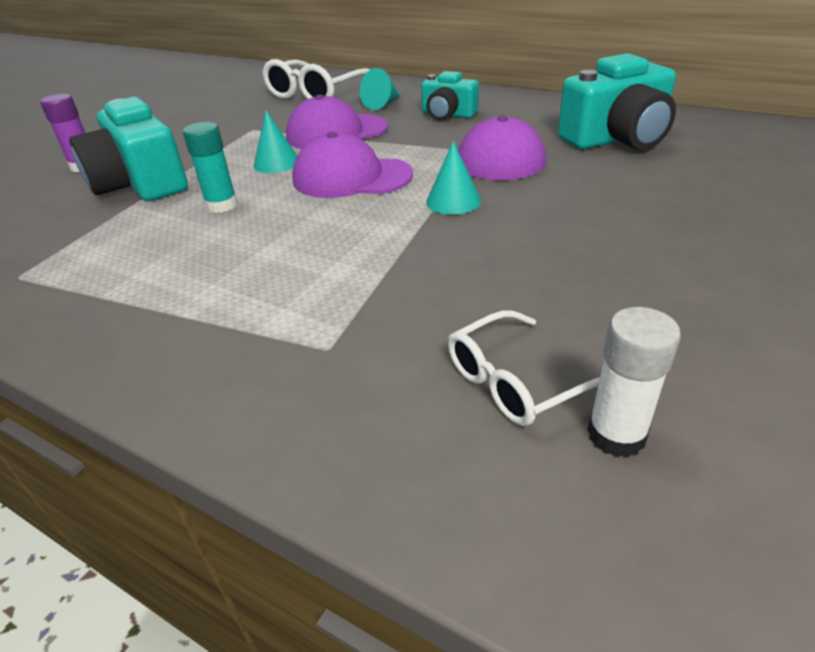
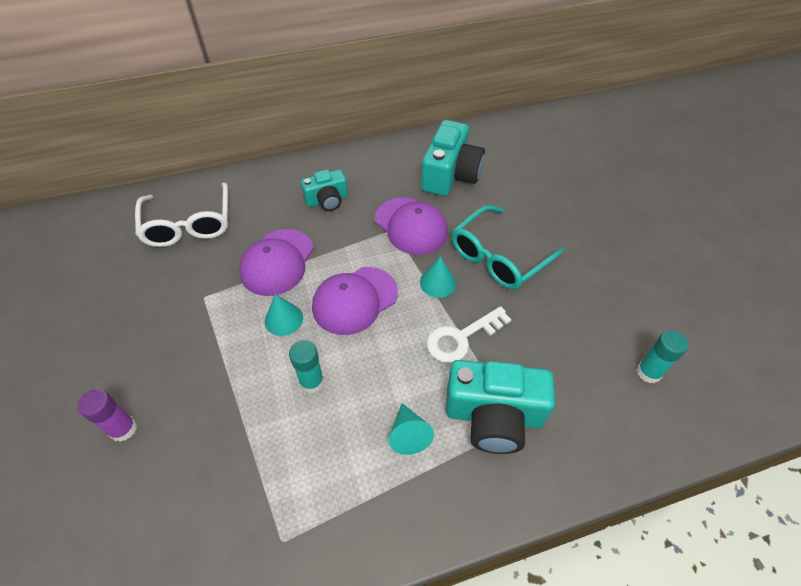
camera: 50 degrees left, 15 degrees up
(141, 183) = (213, 408): turquoise camera -> turquoise camera (493, 416)
(382, 104) = (264, 211): turquoise cone -> turquoise cone (408, 434)
(401, 249) = (461, 338): none -> white key
(515, 381) = (597, 376): white glasses -> none
(566, 214) = (499, 257): none -> turquoise glasses
(616, 435) = (648, 372): white glue stick -> turquoise glue stick

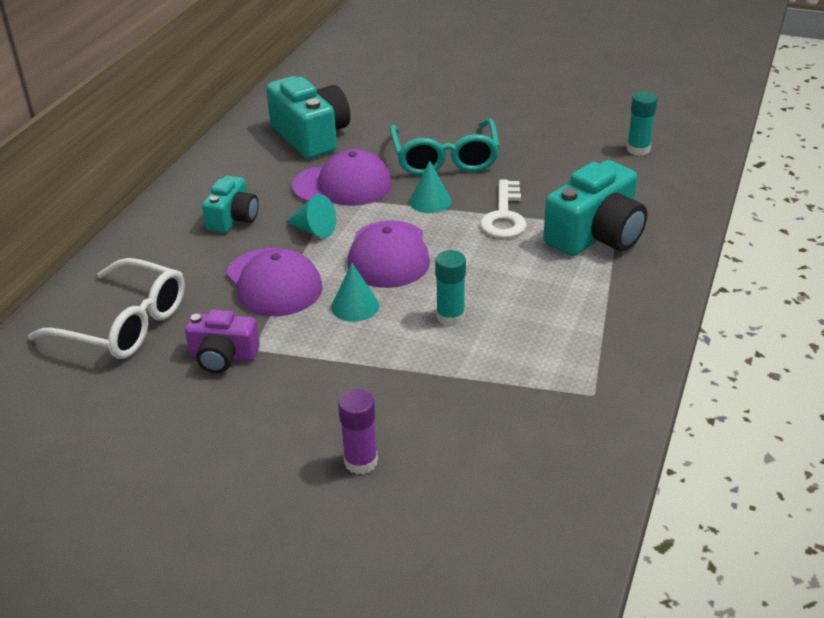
camera: 50 degrees left, 15 degrees down
(187, 288) = (223, 356): none -> purple camera
(408, 434) = (566, 285): turquoise cone -> turquoise cone (314, 230)

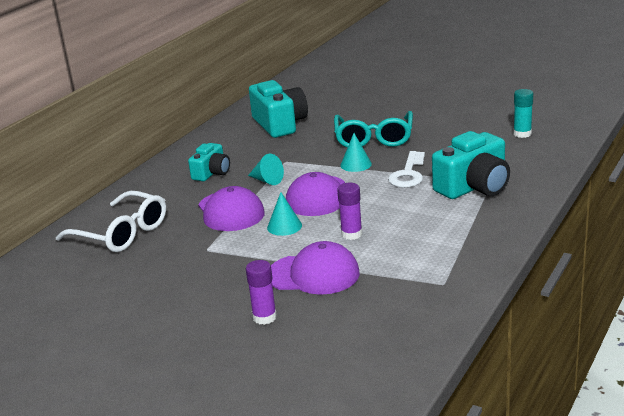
camera: 10 degrees right, 10 degrees down
(223, 356) = (184, 253): purple camera -> none
(343, 185) = (294, 154): purple cap -> purple cap (313, 274)
(450, 317) = (351, 234): turquoise glue stick -> purple glue stick

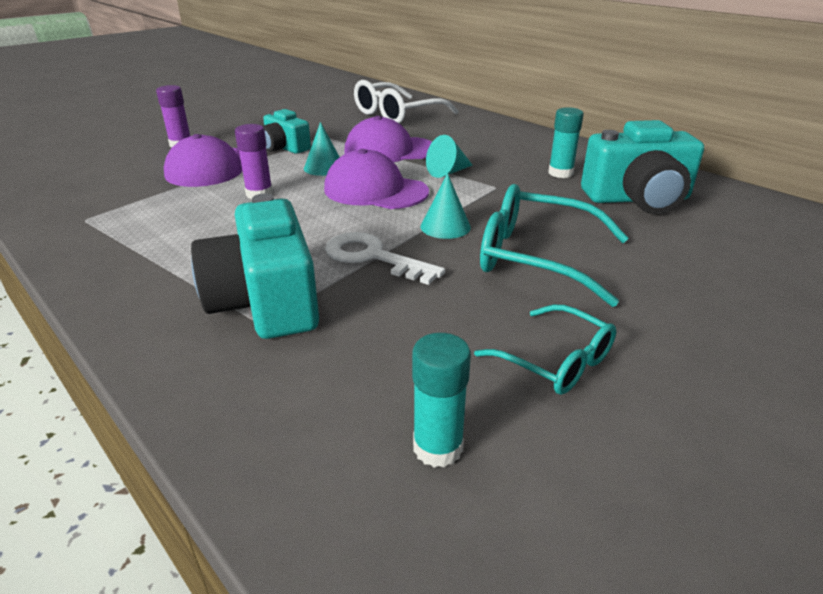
camera: 105 degrees right, 5 degrees up
(212, 173) = (496, 151): turquoise camera -> turquoise camera (284, 148)
(248, 147) = (560, 173): none -> turquoise glue stick
(456, 124) = (555, 361): none -> turquoise glasses

